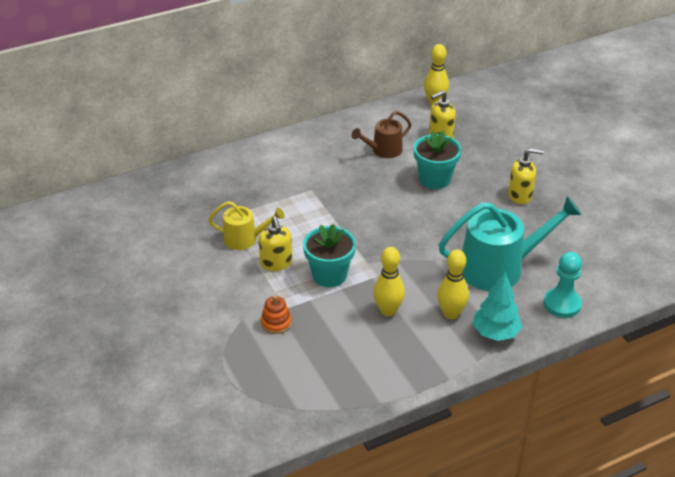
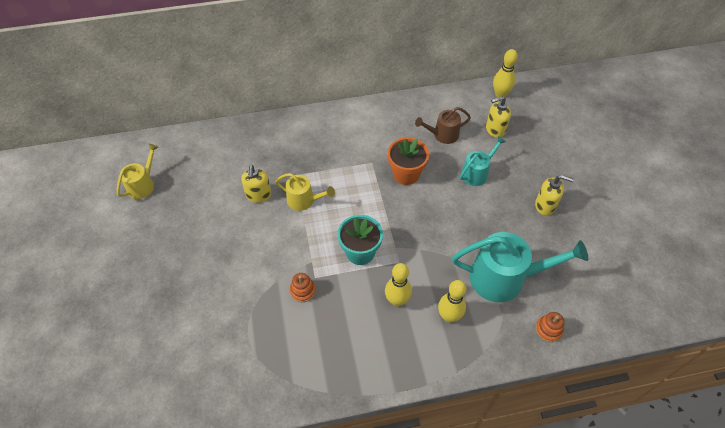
camera: 15 degrees right, 15 degrees up
(38, 259) = (143, 185): none -> yellow watering can
(276, 263) = (321, 230): yellow soap dispenser -> yellow soap dispenser (258, 195)
(355, 194) = (406, 174): none -> orange flower pot
(434, 179) = (476, 173): turquoise flower pot -> turquoise watering can
(495, 333) = (481, 346): turquoise tree -> none
(562, 304) = (548, 329): turquoise pawn -> orange stacking toy

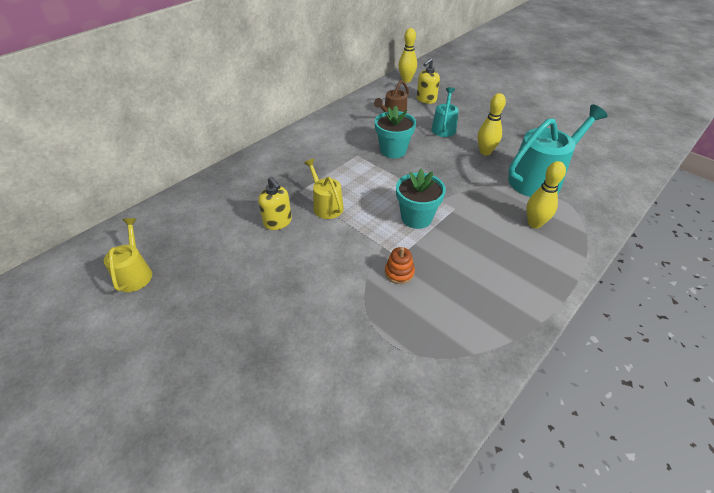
camera: 35 degrees left, 10 degrees down
(304, 200) = (326, 206): yellow watering can -> yellow watering can turned 105 degrees counterclockwise
(397, 300) = (484, 235): yellow bowling pin -> yellow bowling pin (485, 152)
(406, 174) = (393, 150): orange flower pot -> turquoise flower pot
(545, 205) = (511, 126): yellow soap dispenser -> none
(548, 329) = (606, 194): orange stacking toy -> none

